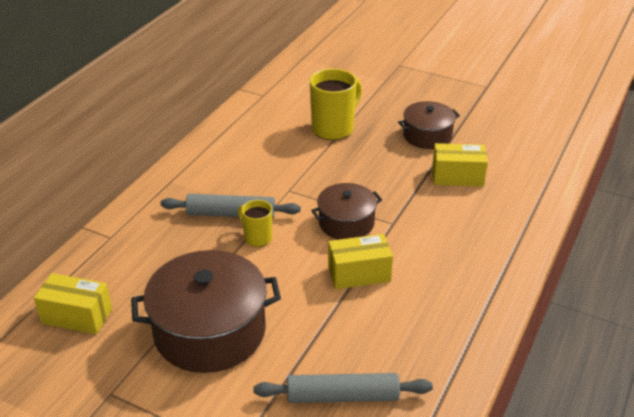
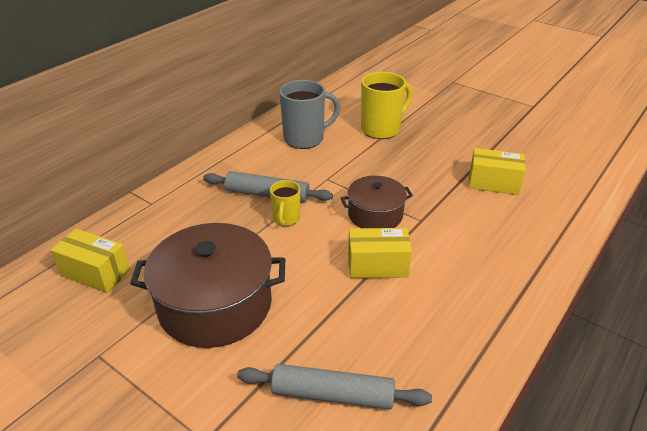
camera: 10 degrees right, 0 degrees up
(255, 147) = (305, 139): none -> grey mug
(257, 238) = (286, 219): yellow mug -> yellow mug turned 135 degrees counterclockwise
(427, 136) = (469, 143): brown pot -> none

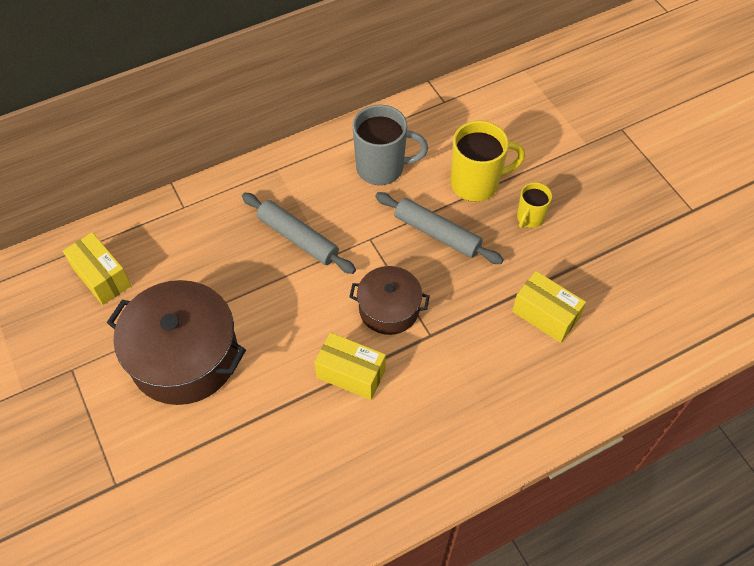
camera: 25 degrees right, 20 degrees up
(286, 219) = (298, 279): yellow mug -> yellow mug (529, 218)
(333, 395) = (231, 491): grey rolling pin -> grey rolling pin (437, 234)

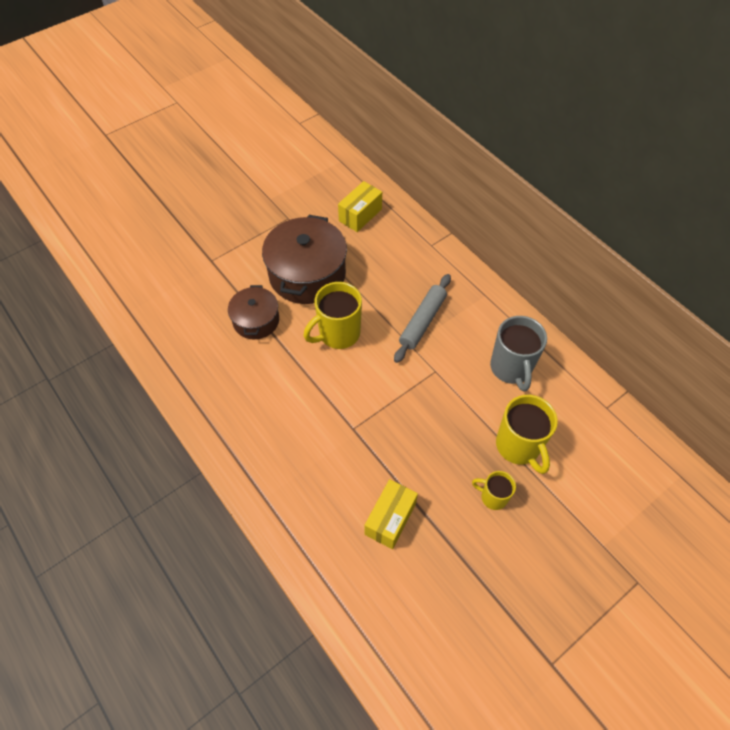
camera: 80 degrees right, 0 degrees up
(293, 332) = (338, 334): none -> yellow mug
(351, 374) = (309, 378): yellow box -> none
(389, 309) = (371, 395): brown pot -> brown pot (256, 320)
(437, 234) = (454, 421): grey rolling pin -> none

